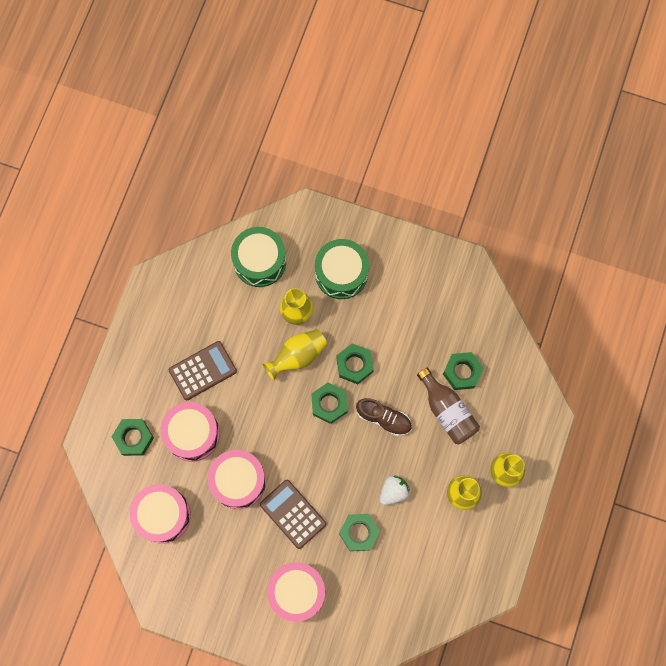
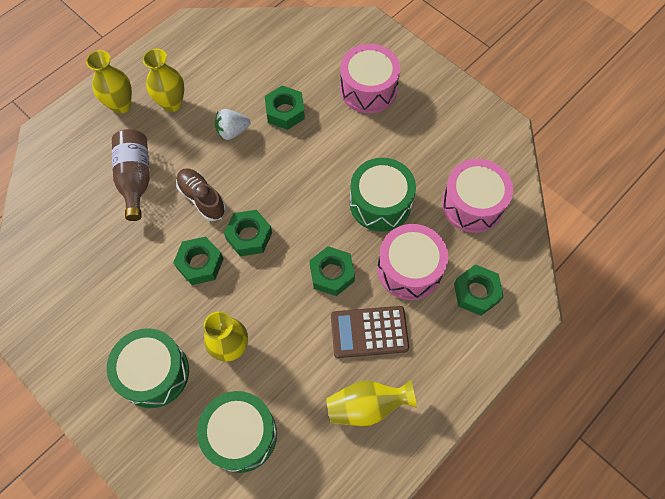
camera: 155 degrees left, 10 degrees down
(238, 481) = (380, 203): pink drum -> green drum
(293, 514) = (340, 152): brown calculator -> none
(297, 356) = (256, 300): yellow vase -> yellow vase (367, 406)
(462, 372) = (96, 208): green nut -> green nut (332, 274)

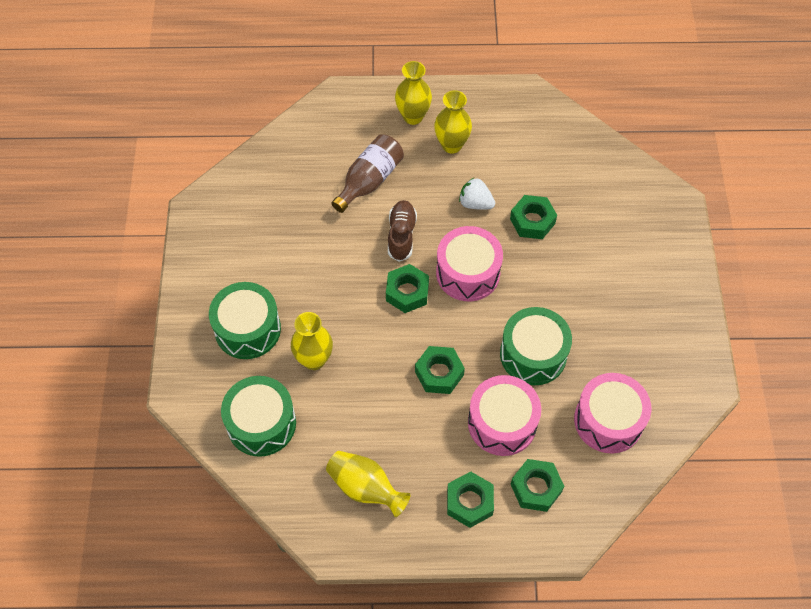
camera: 45 degrees right, 5 degrees down
(200, 263) = (352, 281): green nut -> green nut (469, 502)
(368, 89) = (620, 258): pink drum -> pink drum (468, 273)
(369, 332) = (422, 439): brown calculator -> none

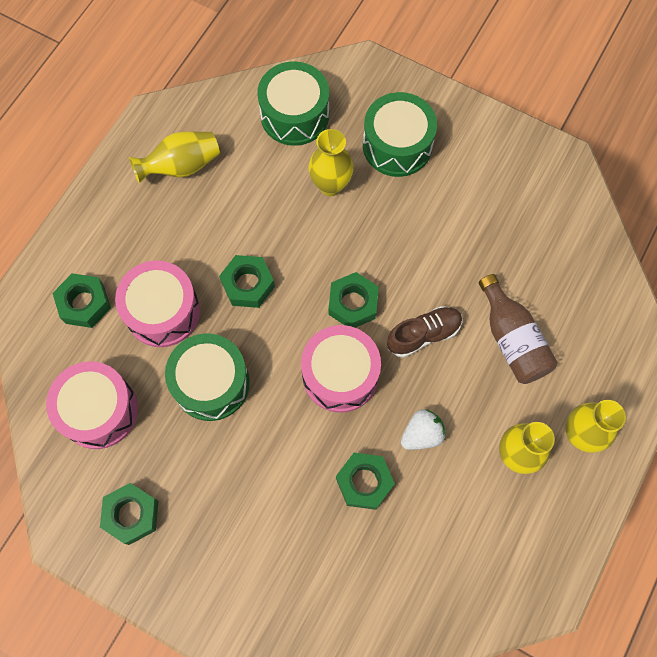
camera: 120 degrees right, 10 degrees up
(401, 235) = (423, 335): brown shoe -> brown shoe turned 60 degrees counterclockwise
(469, 502) = (111, 241): green nut -> green nut (131, 514)

